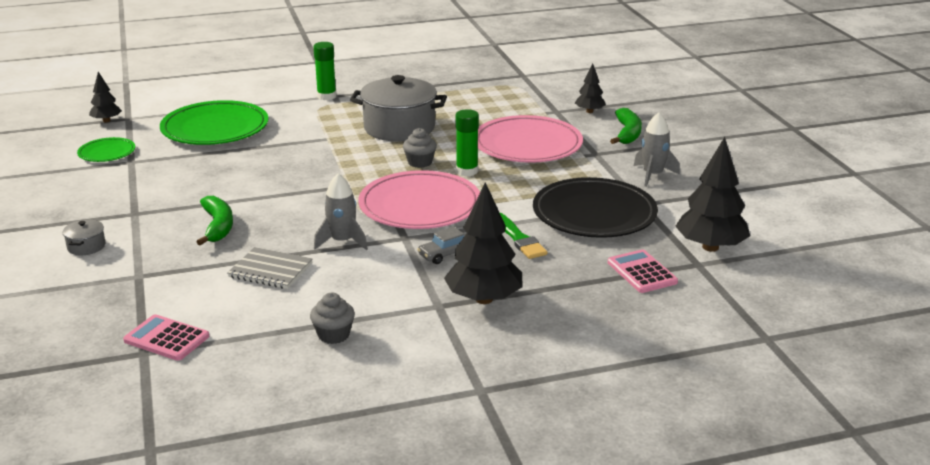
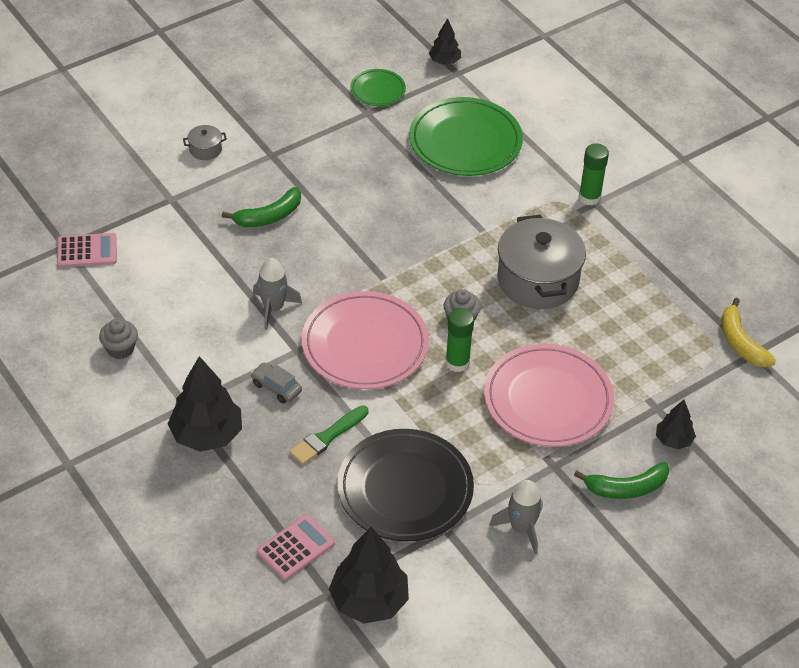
camera: 70 degrees right, 20 degrees up
(166, 338) = (87, 251): pink calculator -> pink calculator turned 75 degrees clockwise
(270, 270) = (207, 276): grey notebook -> none
(510, 77) = (740, 342): none -> yellow banana

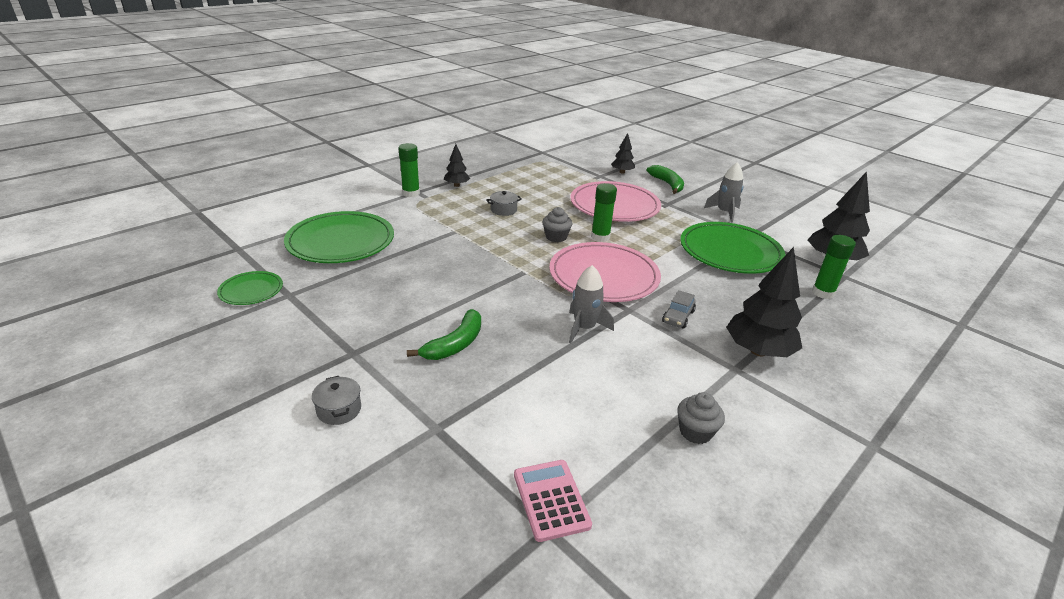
camera: 100 degrees left, 15 degrees down
(269, 216) = (455, 344): green banana -> green banana turned 75 degrees clockwise
(296, 548) = (823, 293): pink calculator -> green glue stick
(327, 437) = (710, 287): green brush -> none
(405, 489) = (730, 252): black plate -> green plate
(444, 61) = (215, 256): black tree -> black tree (456, 185)
(538, 280) = (503, 210): grey pot -> grey pot, size x0.42
(740, 342) = (535, 154): yellow banana -> none

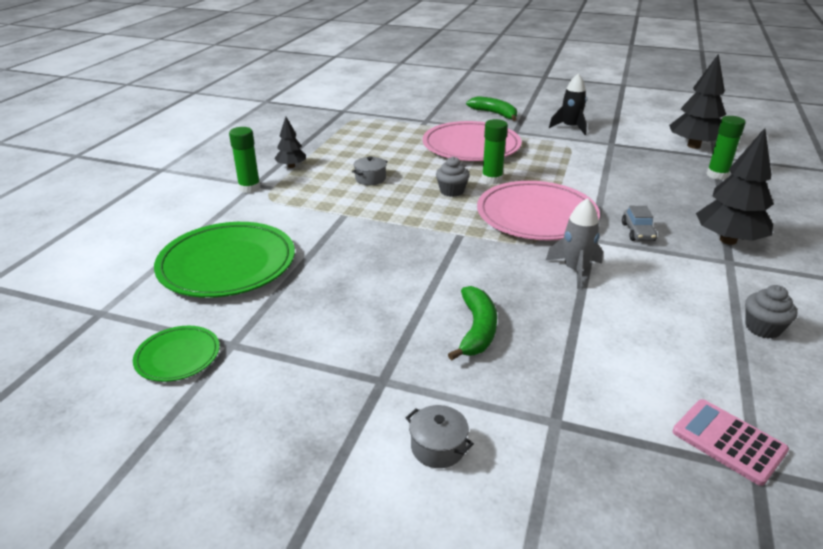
camera: 25 degrees left, 0 degrees up
(622, 172) = (442, 112): black tree -> none
(724, 212) = (570, 127): grey rocket -> black rocket
(730, 252) = (613, 161): green plate -> none

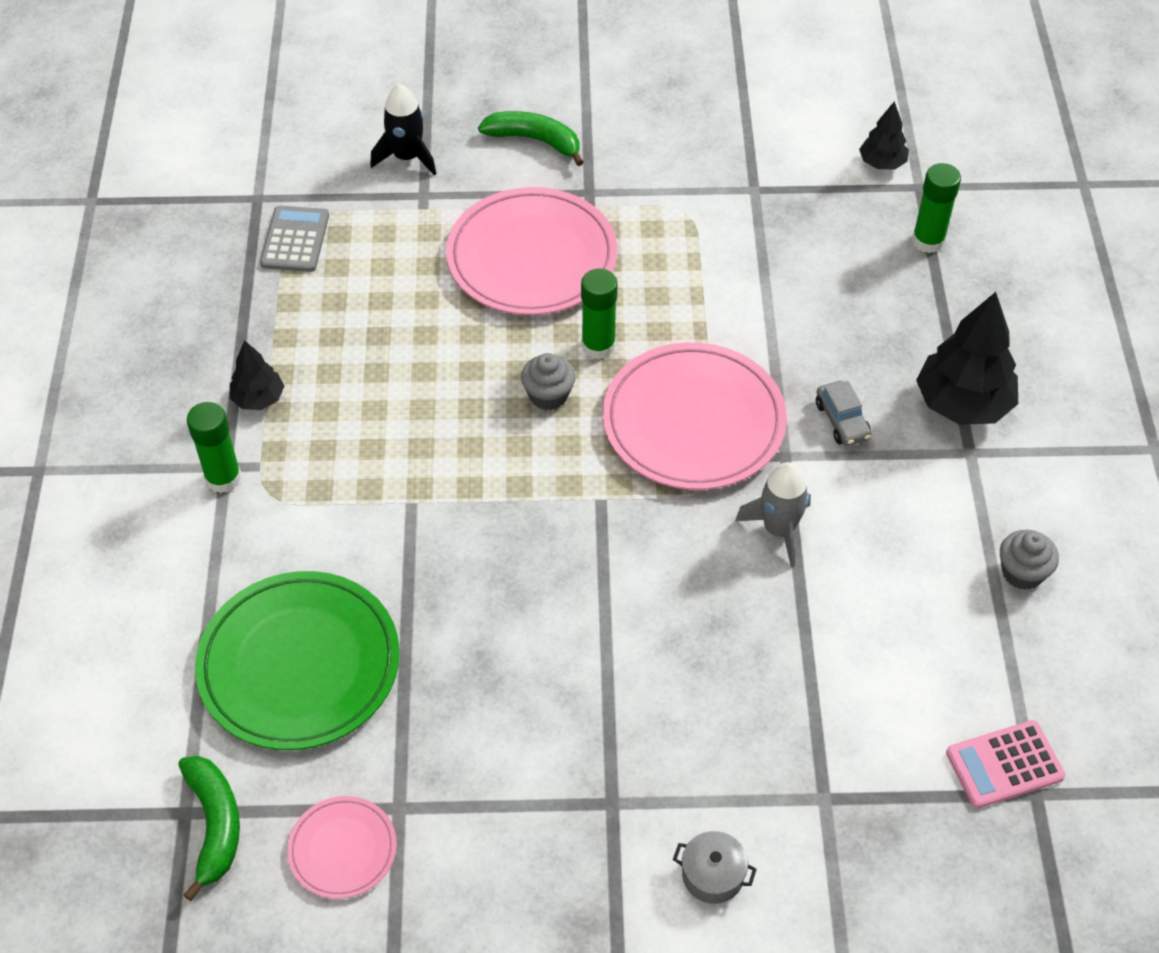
camera: 20 degrees left, 20 degrees up
(178, 356) = (342, 849): green plate -> pink plate
(351, 124) = (295, 240): none -> grey calculator
(370, 179) = (407, 398): grey pot -> none
(477, 330) = (691, 683): green banana -> green banana (214, 825)
(570, 127) = (675, 155): black rocket -> black rocket (407, 157)
(693, 146) = (882, 163): black tree -> black tree, size x0.54
(728, 441) = (1004, 764): pink calculator -> pink calculator turned 45 degrees counterclockwise

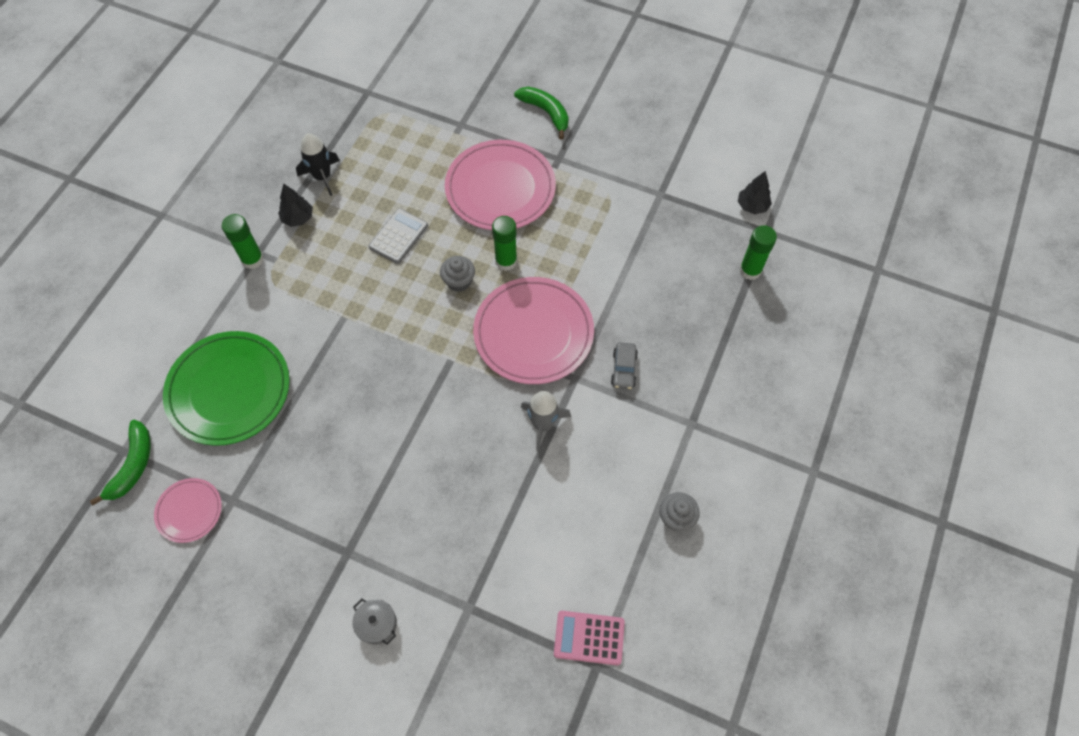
camera: 25 degrees right, 10 degrees up
(295, 240) = (373, 126): grey calculator -> grey calculator (398, 236)
(407, 157) = (465, 96): black rocket -> black rocket (322, 177)
(963, 404) = (706, 389): black tree -> none

